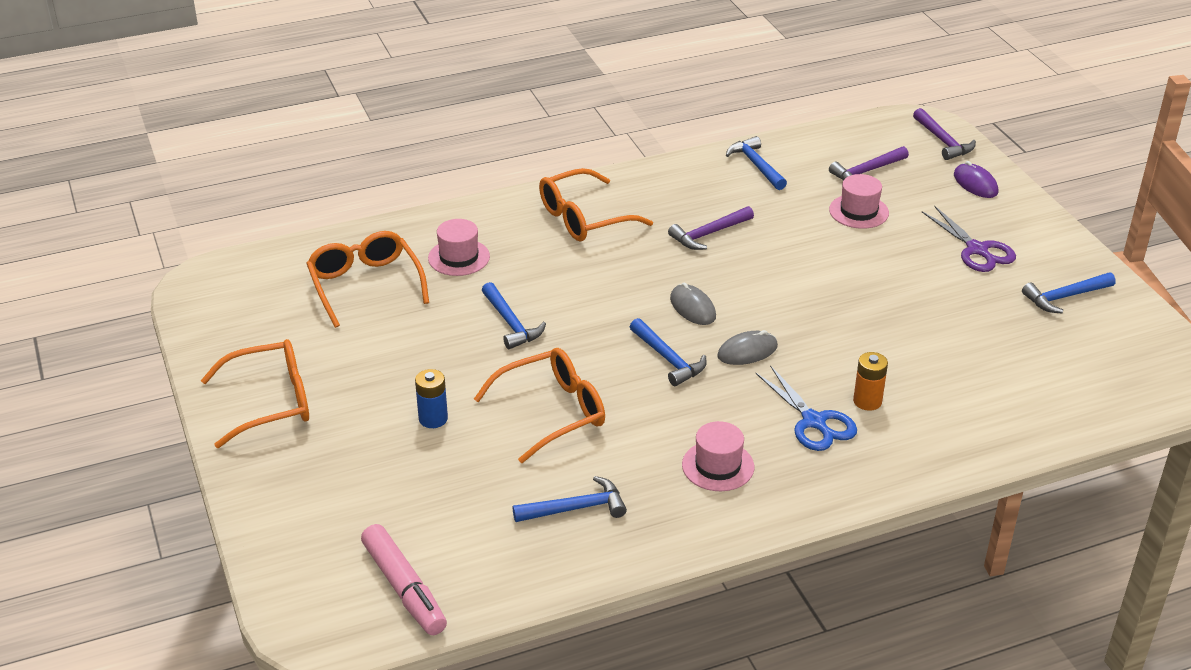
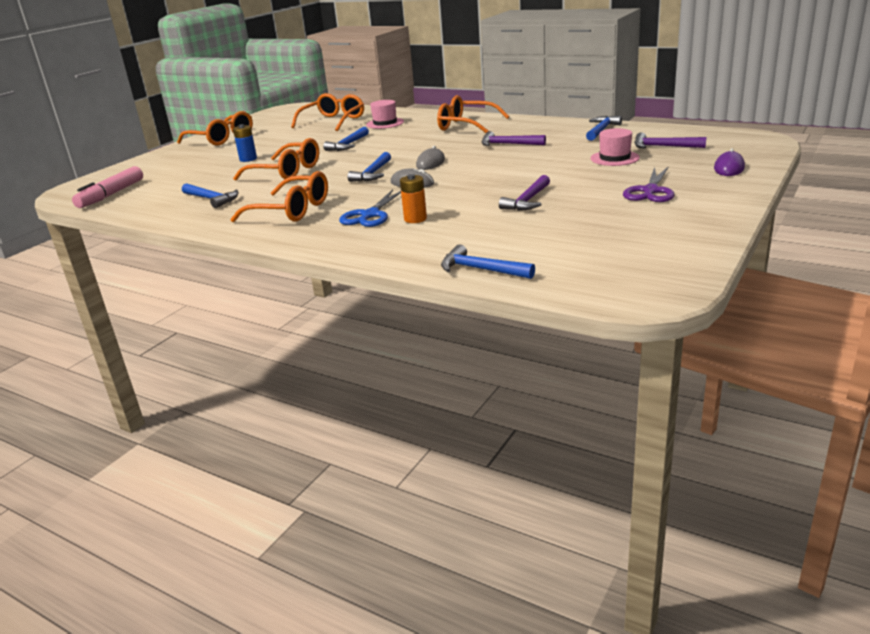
camera: 55 degrees right, 10 degrees down
(718, 466) = (291, 210): pink hat -> orange glasses
(943, 141) = (754, 148): purple hammer -> purple hammer (527, 201)
(1064, 297) = (657, 227): blue hammer -> blue hammer (481, 269)

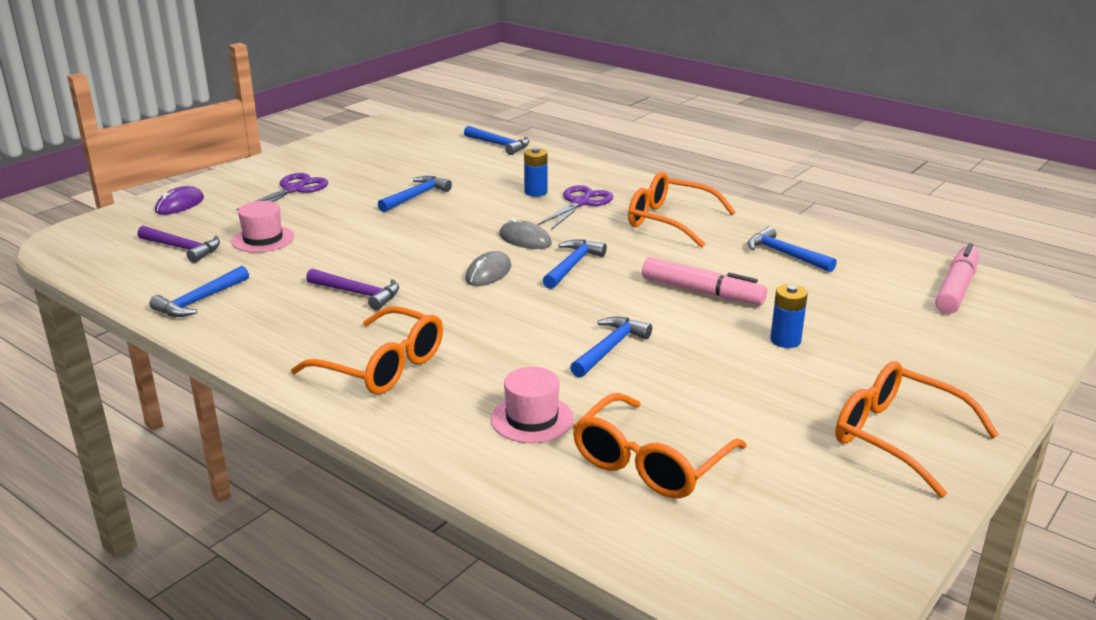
camera: 175 degrees left, 0 degrees up
(286, 172) = (702, 292): orange glasses -> pink marker
(370, 215) = (580, 203): blue scissors -> purple scissors
(415, 219) = (535, 192): orange battery -> blue battery
(527, 201) = (416, 196): purple hammer -> blue hammer

